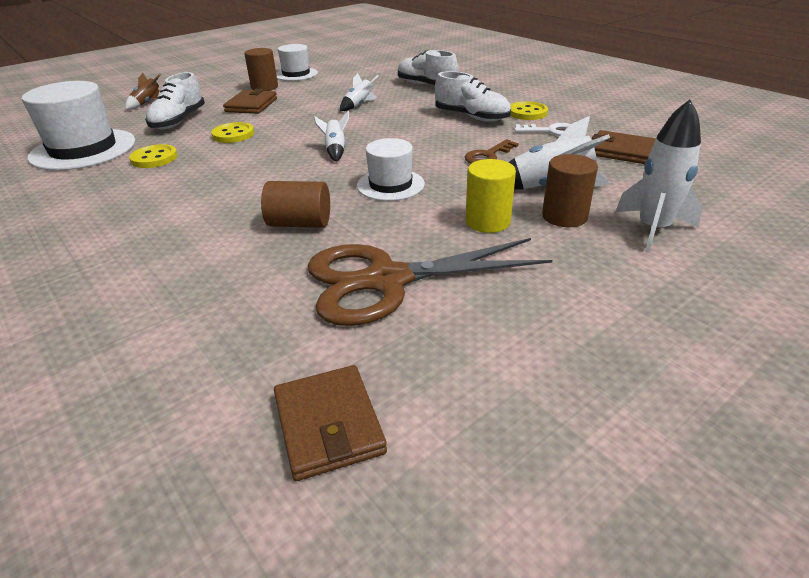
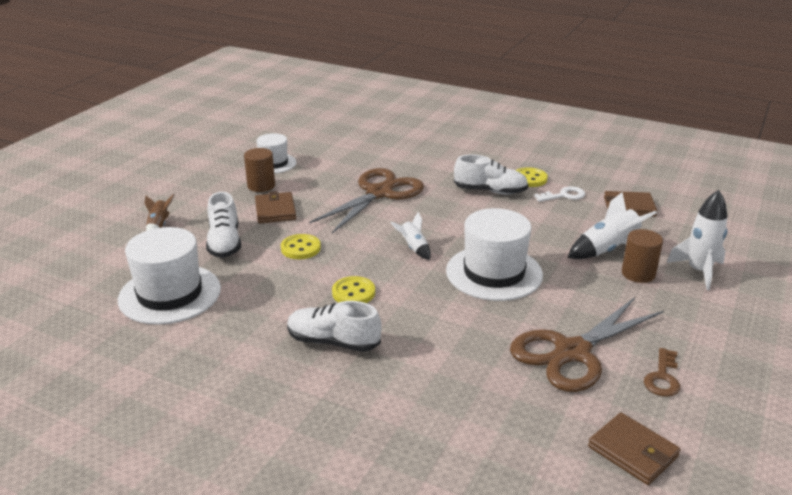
camera: 25 degrees left, 5 degrees down
(154, 158) = (258, 289): yellow button -> yellow button (353, 293)
(299, 223) = (463, 323): brown cylinder -> none
(359, 105) = (379, 193): white rocket -> brown scissors
(390, 185) = (494, 273): white hat -> white hat, size x1.70
(426, 85) = (416, 159): white shoe -> white shoe (333, 342)
(487, 222) = (593, 290): yellow cylinder -> none
(488, 156) = (539, 230): brown key -> brown key (662, 377)

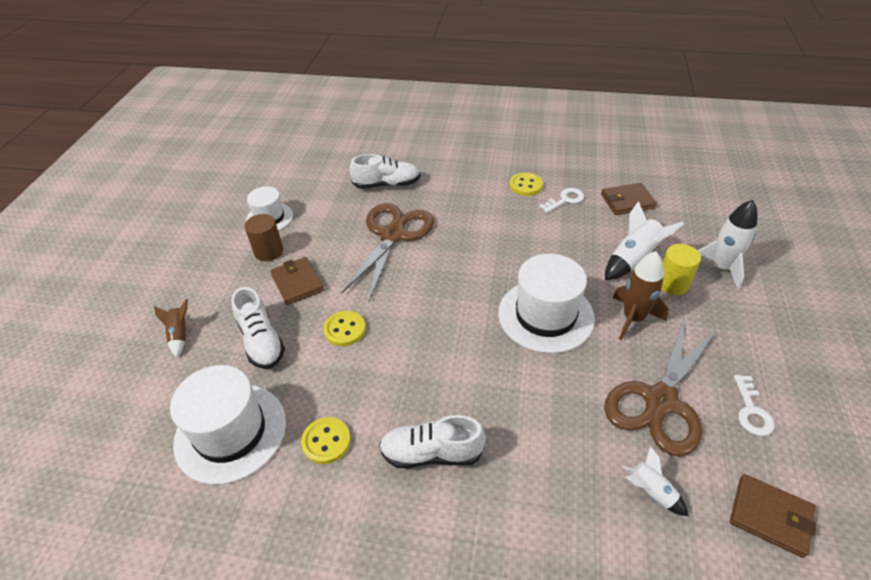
camera: 15 degrees left, 15 degrees up
(353, 293) = (423, 378): yellow button -> yellow button (326, 441)
(414, 248) = (457, 301): white rocket -> white rocket (651, 492)
(490, 191) = (497, 209): white shoe -> white shoe (387, 184)
(581, 290) = (633, 318): none -> brown rocket
(638, 274) = (672, 283): brown cylinder -> yellow cylinder
(662, 377) = (751, 411): brown key -> white key

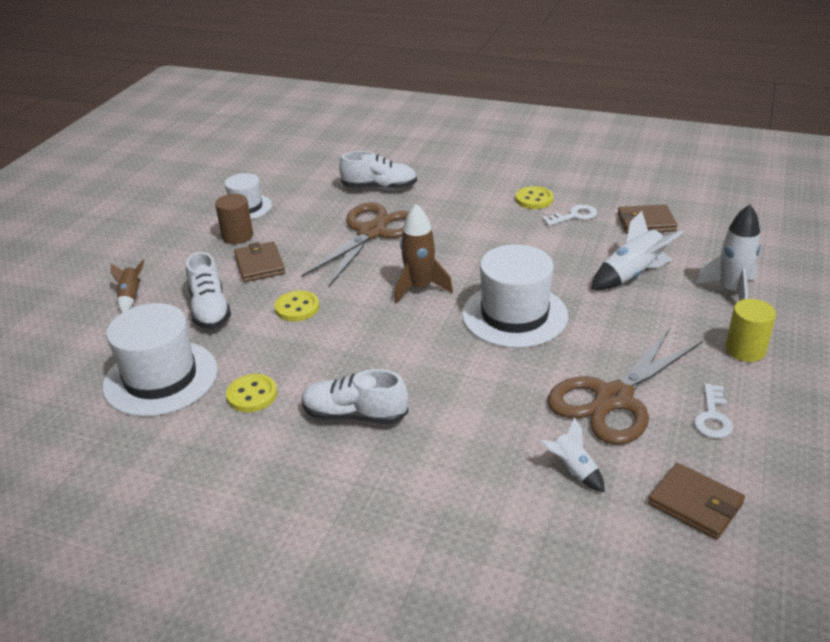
camera: 10 degrees right, 10 degrees down
(633, 318) = (611, 326): brown rocket -> brown rocket (419, 288)
(672, 283) = (668, 300): yellow cylinder -> yellow cylinder (745, 350)

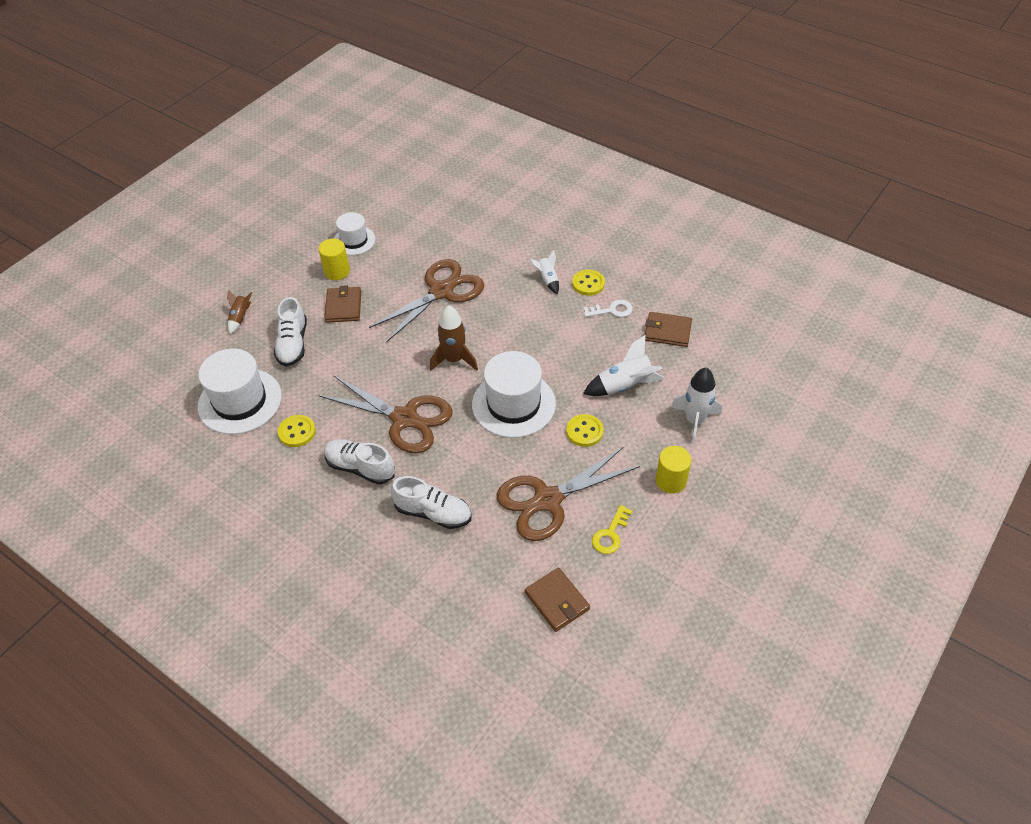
camera: 15 degrees right, 15 degrees up
(237, 236) = (337, 271): brown cylinder -> yellow cylinder
(297, 308) = (356, 357): yellow button -> yellow button (584, 431)
(379, 187) = (468, 241): white shoe -> white shoe (433, 513)
(388, 354) = (404, 418): none -> brown scissors
(573, 470) = (488, 552): white rocket -> white rocket (547, 280)
(712, 417) = (610, 534): white key -> yellow key

